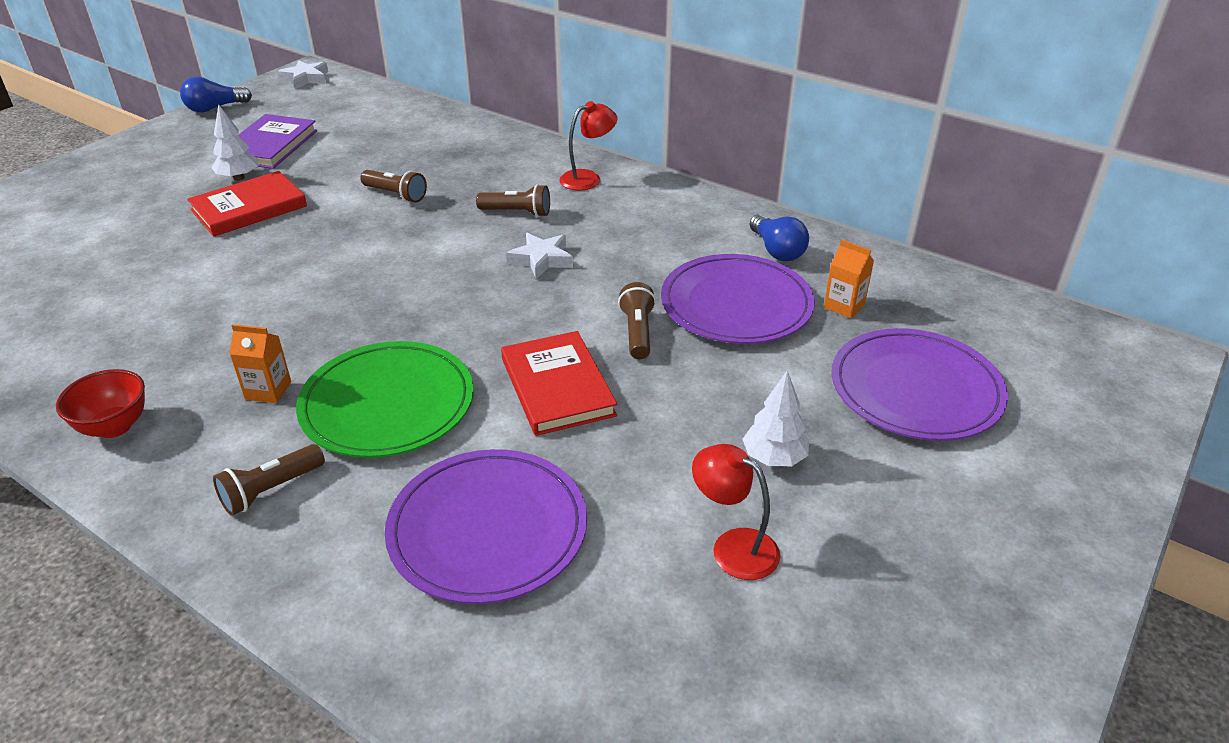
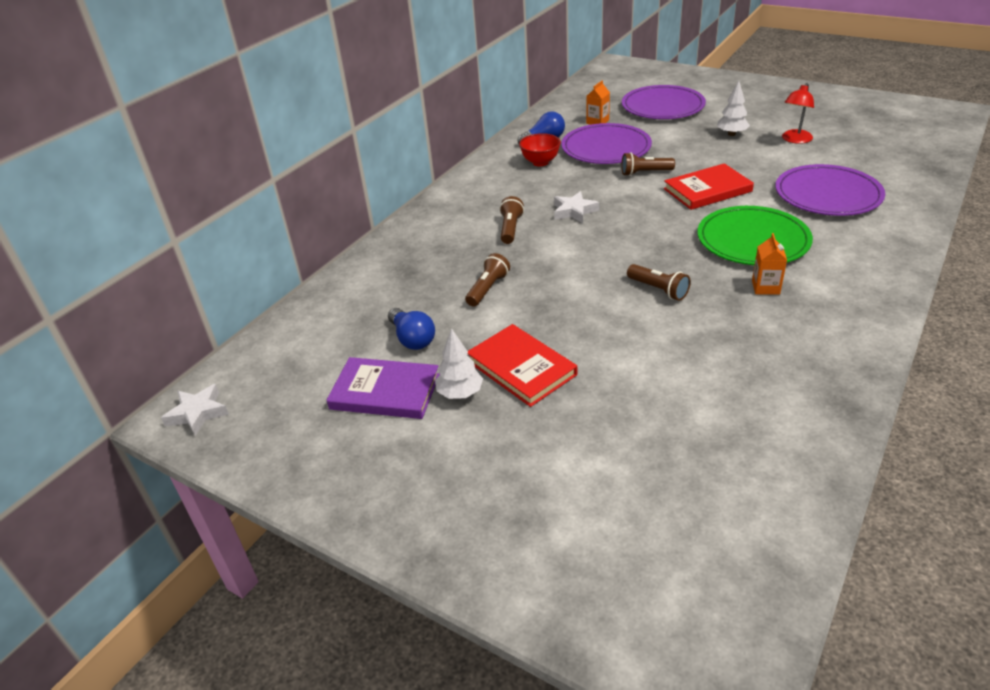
camera: 90 degrees left, 0 degrees up
(114, 427) = (839, 342): red bowl -> red bowl (540, 162)
(214, 108) = (272, 472): blue light bulb -> blue light bulb (412, 339)
(270, 490) = (849, 263): brown flashlight -> brown flashlight (658, 290)
(588, 178) = (454, 207): red lamp -> none

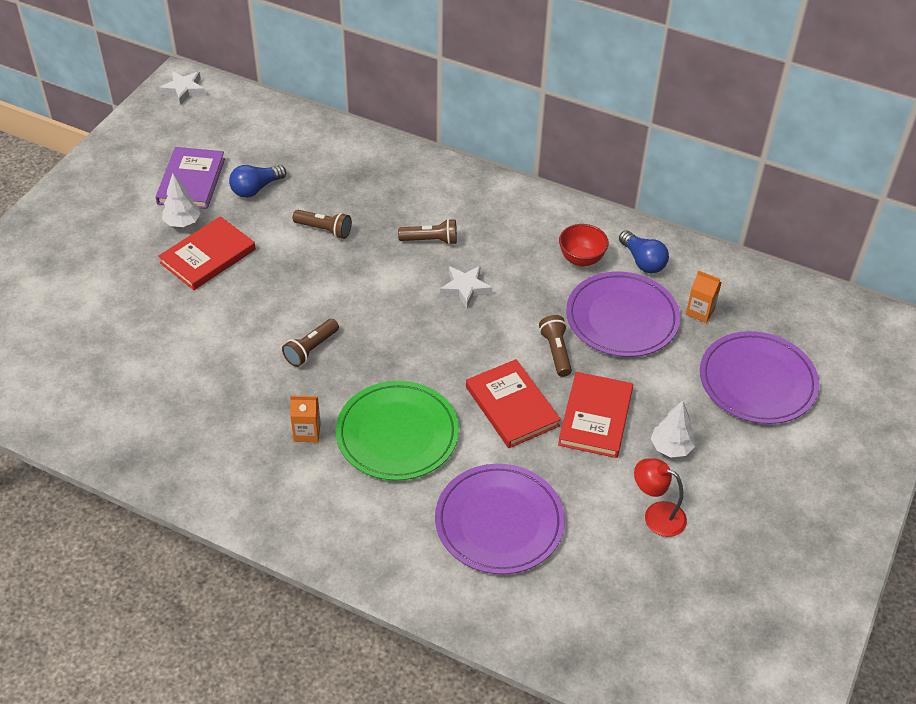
camera: 80 degrees right, 10 degrees up
(710, 158) = (595, 417): none -> red book

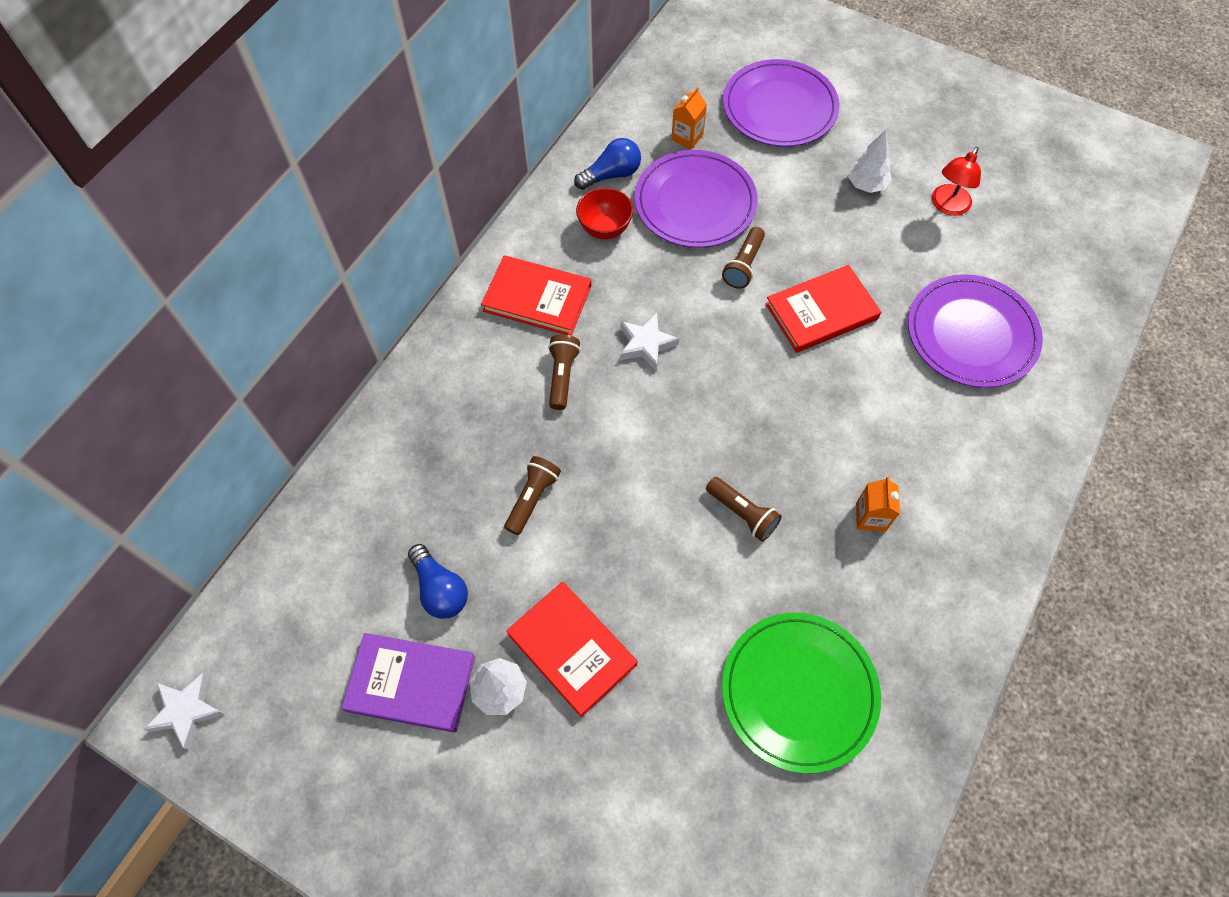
camera: 85 degrees left, 15 degrees up
(397, 434) = (866, 422): green plate -> green plate (799, 692)
(556, 351) = (743, 265): brown flashlight -> brown flashlight turned 60 degrees counterclockwise
(595, 417) = (832, 240): red book -> red book (537, 298)

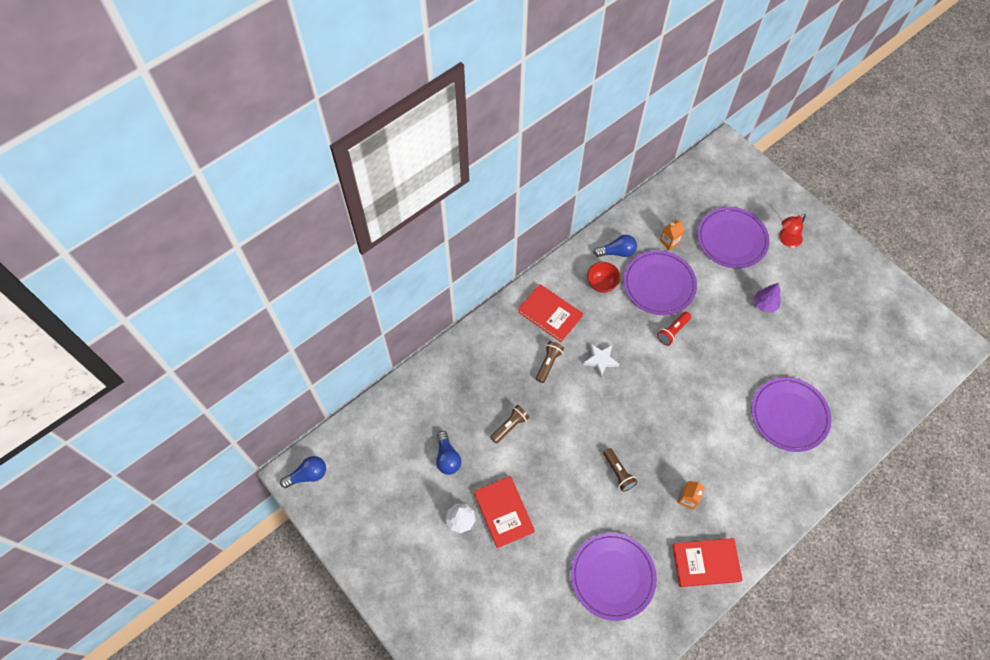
camera: 20 degrees right, 0 degrees up
(187, 711) = (308, 475): white star -> blue light bulb
(411, 683) = (418, 500): purple book -> none
(743, 265) = (672, 331): brown flashlight -> red flashlight
(799, 692) = (612, 576): green plate -> purple plate
(821, 312) = (707, 373): red book -> red book (706, 563)
(866, 185) = (764, 304): white tree -> purple tree
(947, 206) = (808, 333): red lamp -> red lamp (786, 240)

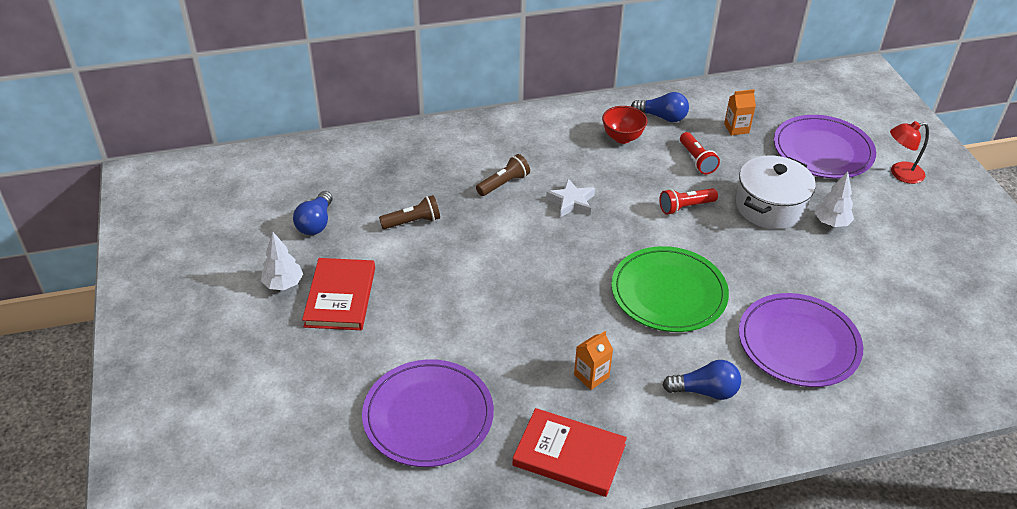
camera: 25 degrees right, 20 degrees down
(308, 475) = (151, 182): blue light bulb -> blue light bulb (705, 391)
(550, 314) = (539, 143): red book -> none
(618, 473) = (515, 314): brown flashlight -> none
(659, 284) = (697, 160): purple plate -> red flashlight
(698, 410) = (668, 293): none -> green plate
(723, 307) = (770, 207): none -> white pot
(764, 304) = (831, 223): purple tree -> white tree

